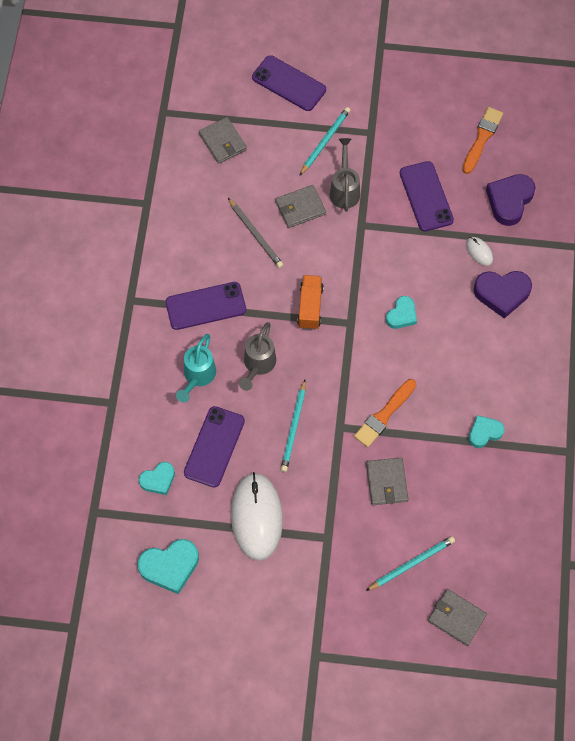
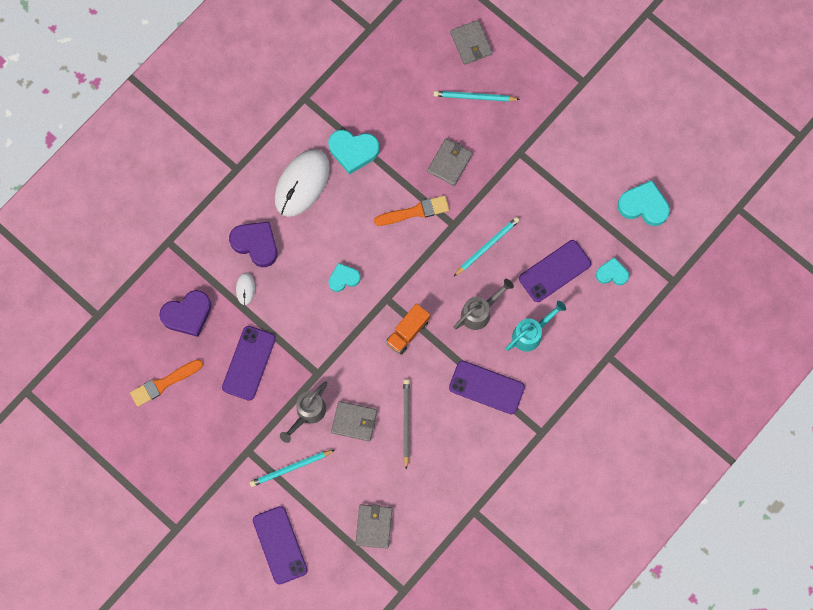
camera: 145 degrees left, 10 degrees up
(256, 517) = (559, 200): white mouse -> white mouse (302, 183)
(484, 432) = (353, 151): turquoise heart -> turquoise heart, size x1.60

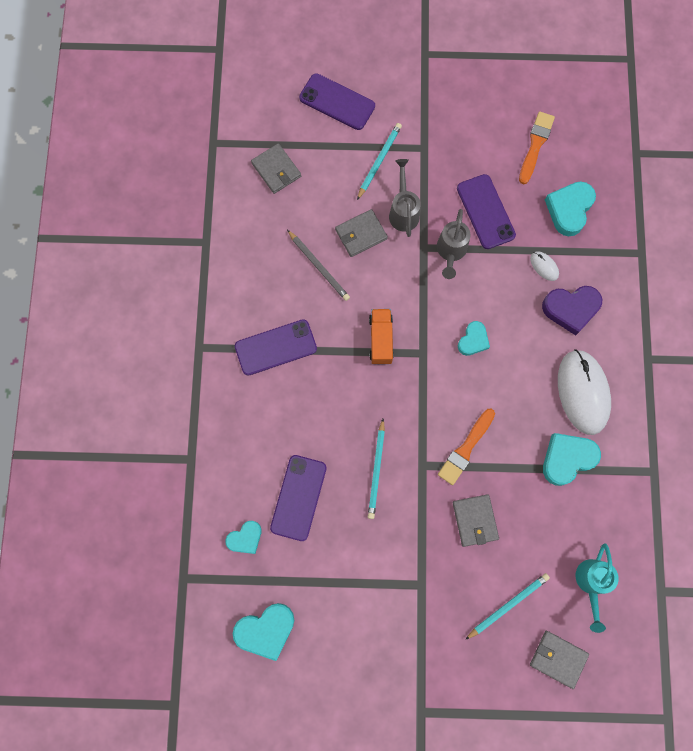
camera: 140 degrees right, 0 degrees up
(187, 314) = (569, 209): purple heart -> turquoise heart
(480, 312) = (334, 407): grey watering can -> grey watering can (450, 252)
(531, 333) = (274, 424): turquoise watering can -> turquoise watering can (591, 583)

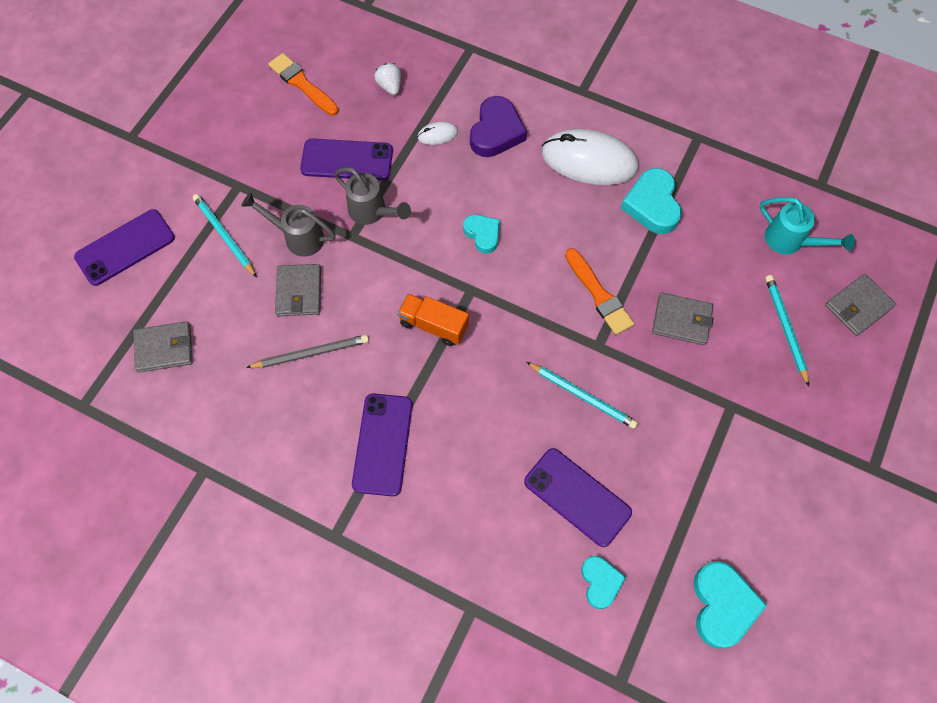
camera: 65 degrees left, 10 degrees down
(569, 209) = (390, 86): turquoise heart -> white strawberry

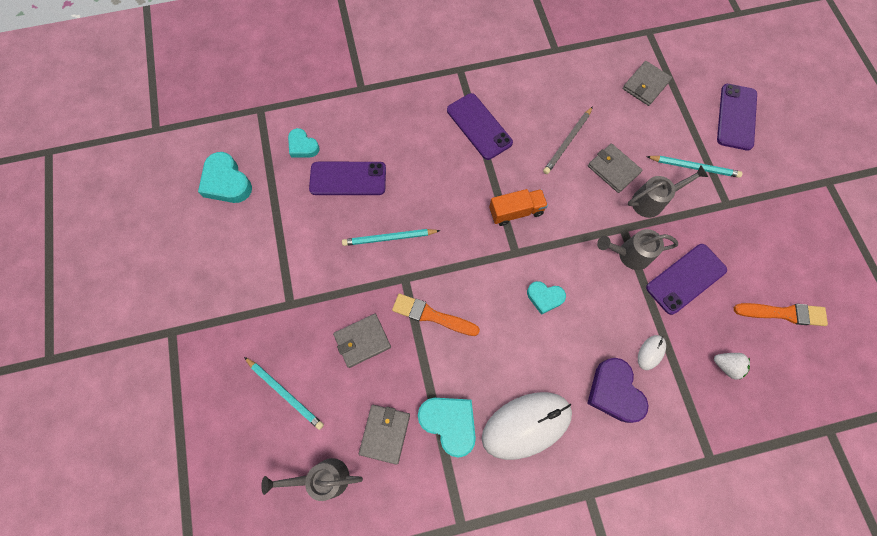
camera: 140 degrees right, 5 degrees up
(790, 242) = (323, 478): turquoise watering can -> grey watering can
(858, 306) = (239, 458): grey wallet -> grey wallet (385, 433)

